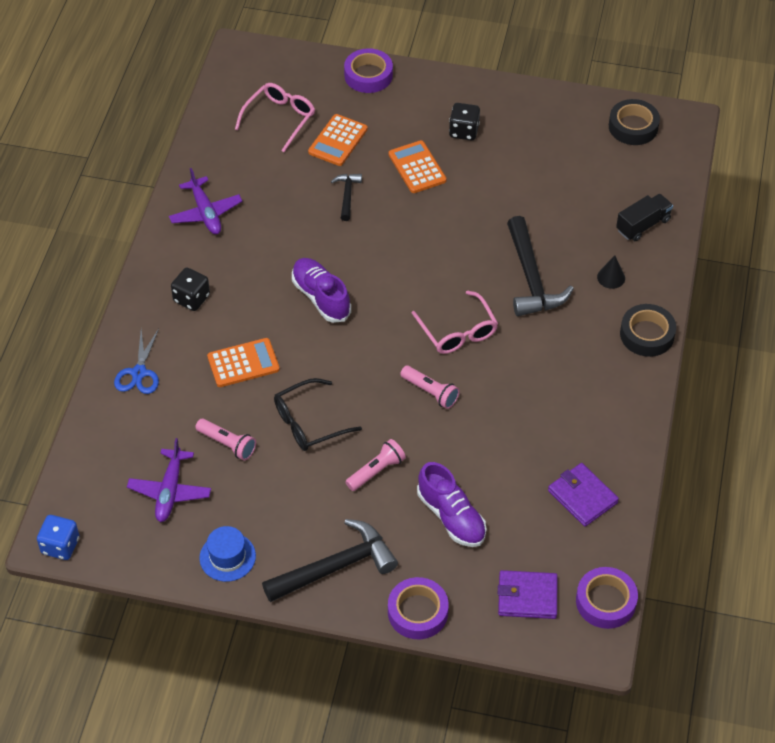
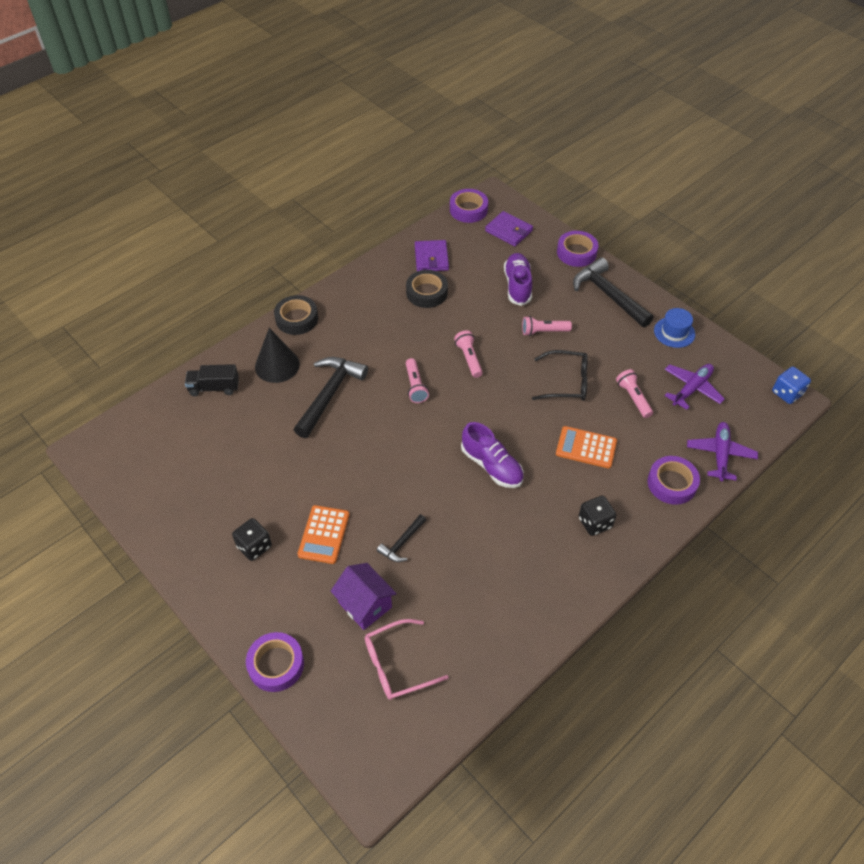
camera: 145 degrees left, 0 degrees up
(139, 373) = (671, 483): blue scissors -> purple tape
(206, 213) = (533, 599): purple plane -> purple plane (720, 454)
(321, 297) = (492, 466): purple shoe -> purple shoe turned 45 degrees counterclockwise
(336, 567) = (608, 295): black hammer -> black hammer turned 45 degrees clockwise
(338, 141) = (365, 605): orange calculator -> purple house
(458, 332) = (415, 386): pink glasses -> pink flashlight
(611, 277) = (277, 365): black cone -> black cone, size x1.90
(633, 127) = (126, 467): black tape -> black tape (427, 292)

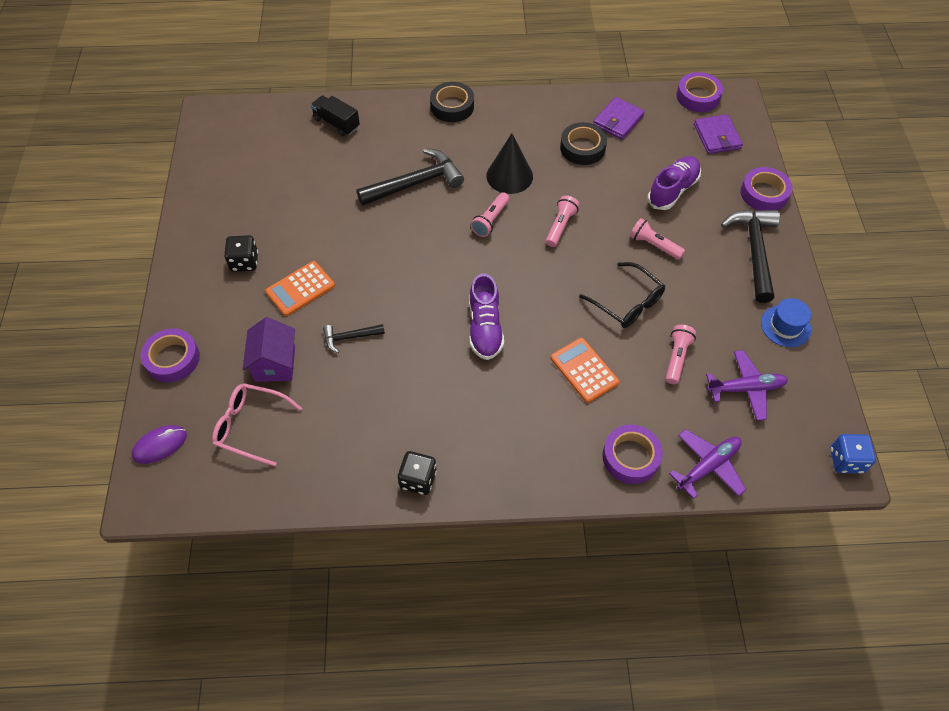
camera: 40 degrees right, 5 degrees up
(277, 365) = (399, 134): black cone -> black cone (509, 176)
(340, 737) = (160, 445): none -> purple mouse
(595, 523) = (522, 438): black dice -> black dice (418, 479)

